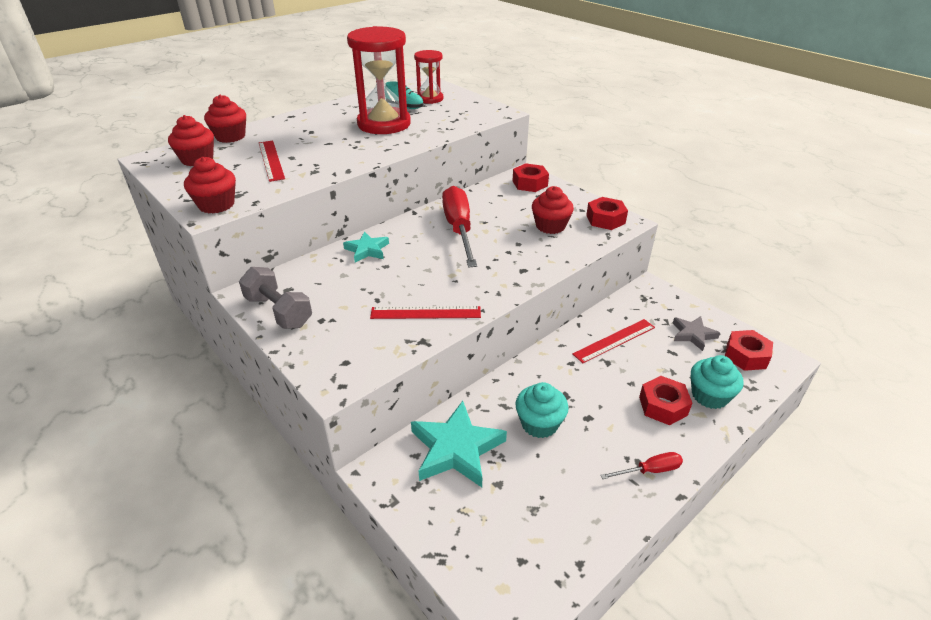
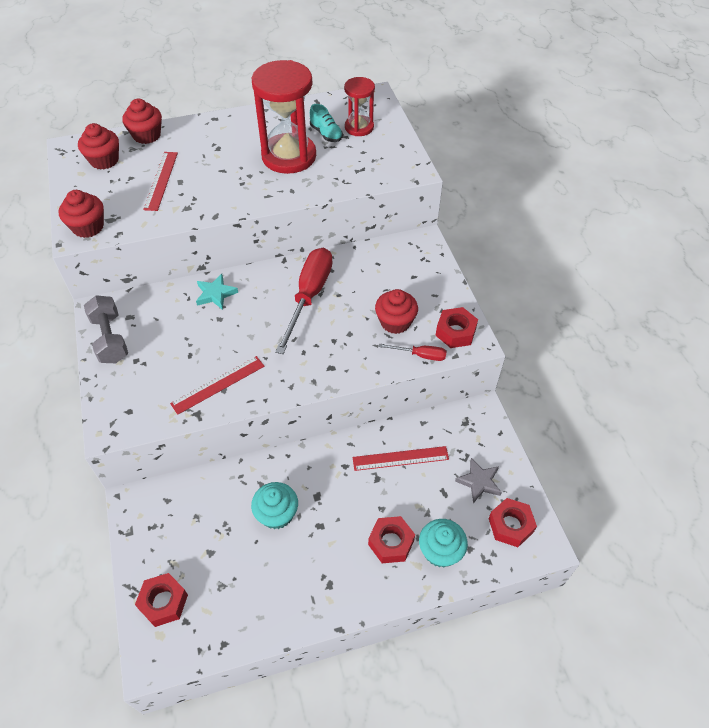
camera: 25 degrees right, 15 degrees up
(425, 313) = (218, 384): red ruler -> red ruler turned 60 degrees counterclockwise
(456, 449) = (199, 508): turquoise star -> none
(530, 183) = (418, 257): red nut -> red nut (163, 602)
(649, 470) = (332, 596): red screwdriver -> red screwdriver (420, 355)

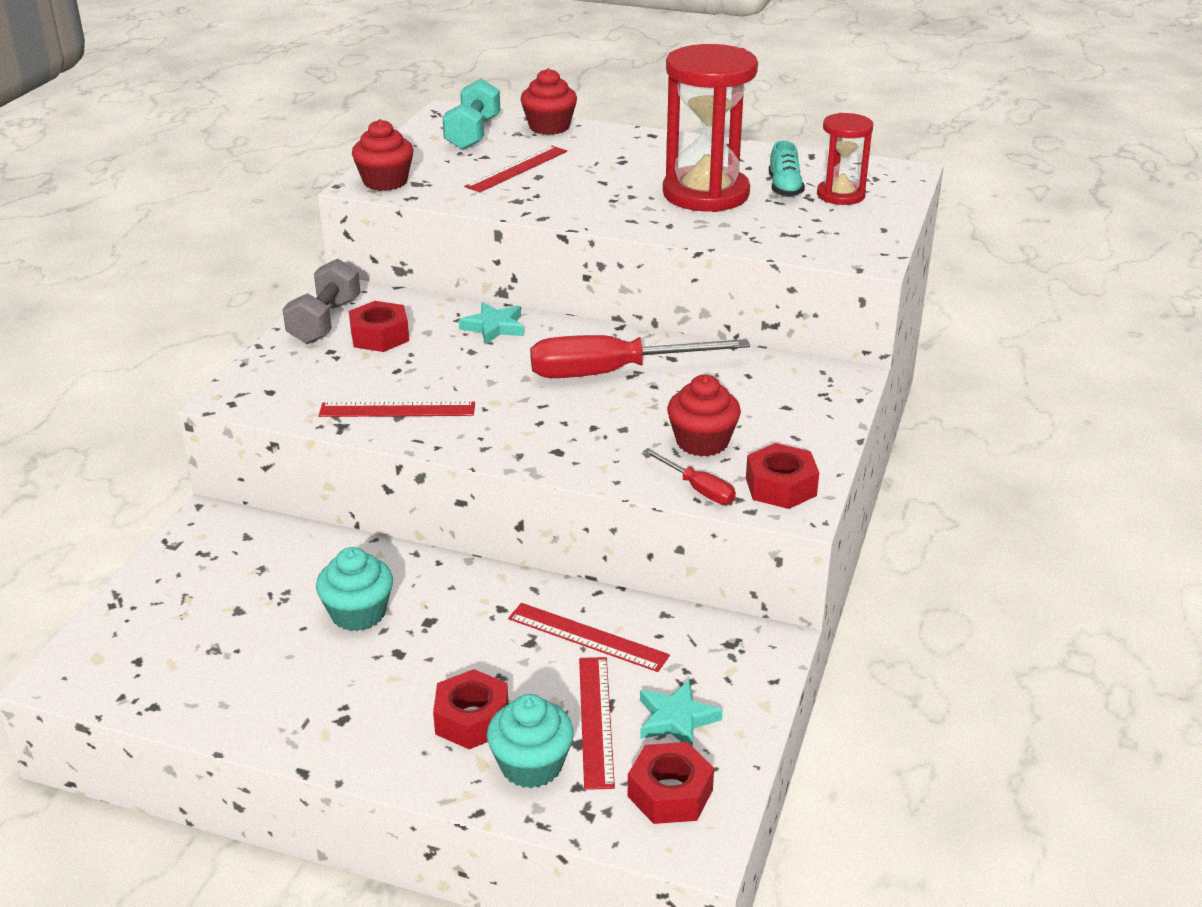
camera: 35 degrees right, 20 degrees down
(104, 160) = (473, 134): red cupcake -> turquoise dumbbell
(163, 602) = (135, 629): red nut -> red nut (380, 336)
(309, 296) = (612, 372): red screwdriver -> red screwdriver turned 150 degrees counterclockwise
(446, 506) = (595, 720): none -> red ruler
(479, 482) = (676, 719): grey star -> turquoise star

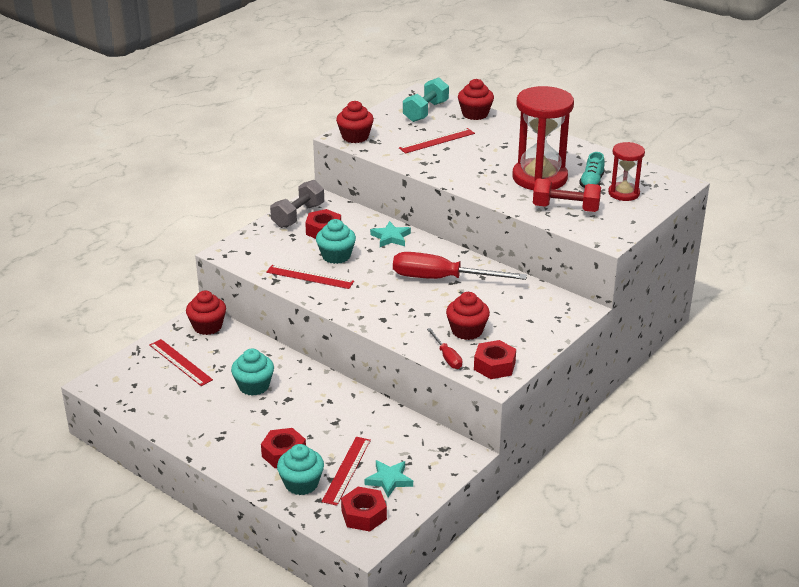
camera: 20 degrees right, 0 degrees up
(227, 531) = (207, 326): none -> red cupcake
(422, 370) = (336, 256): none -> turquoise cupcake
(587, 637) = (367, 427): red ruler -> red ruler (180, 362)
(775, 228) = (565, 208): none -> red dumbbell

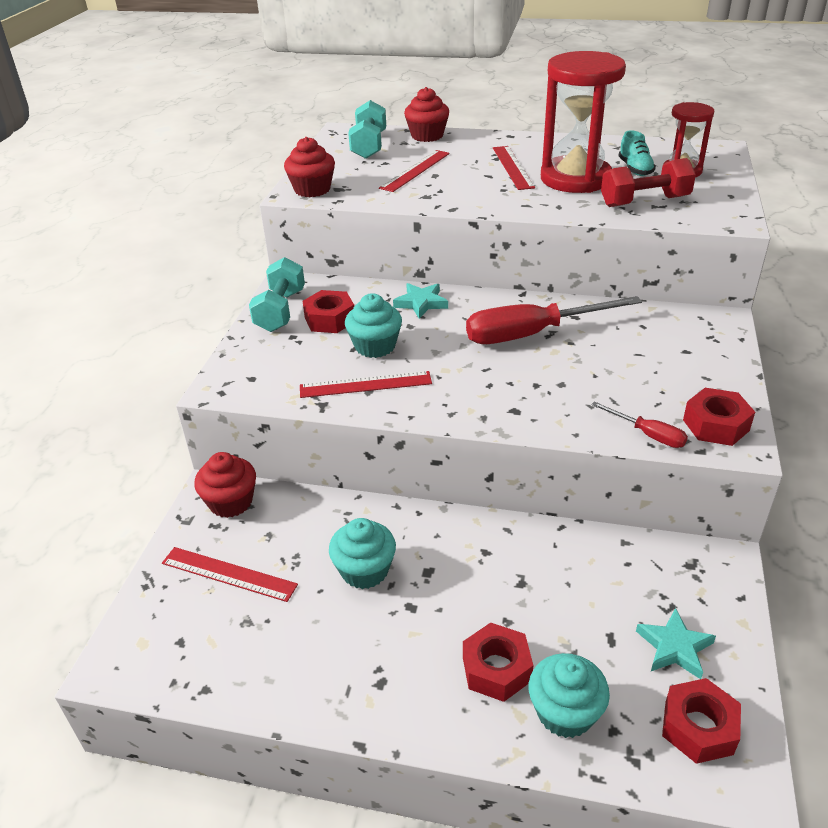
camera: 25 degrees left, 5 degrees up
(298, 216) = (280, 311): grey dumbbell -> turquoise dumbbell
(346, 470) = (605, 657): red ruler -> red ruler (512, 167)
(467, 331) = (632, 390): red cupcake -> none

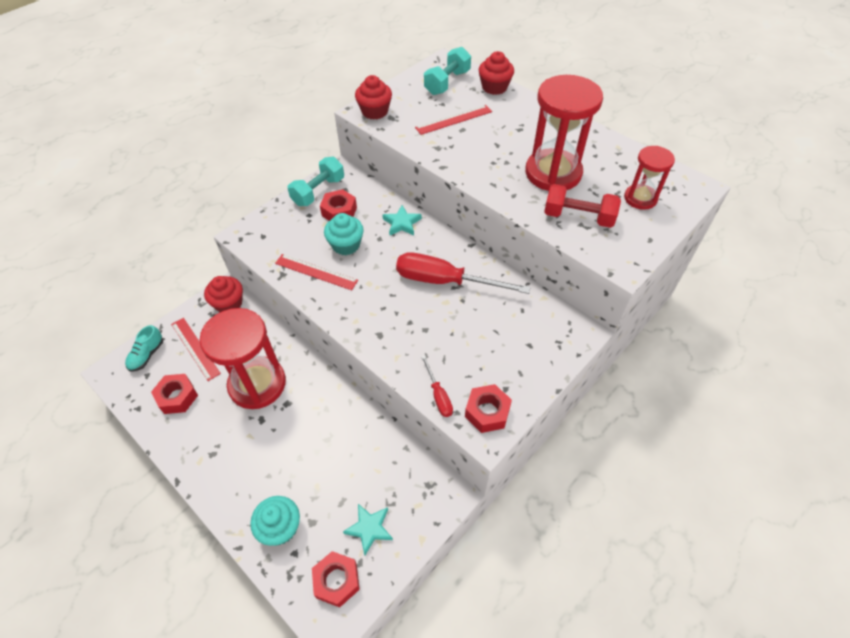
camera: 30 degrees right, 15 degrees up
(364, 570) = (257, 384): turquoise cupcake -> red hourglass
(496, 669) = (270, 482): red nut -> red nut (177, 397)
(512, 167) = (521, 143): red ruler -> none
(635, 169) = (606, 181): turquoise shoe -> turquoise shoe (147, 355)

